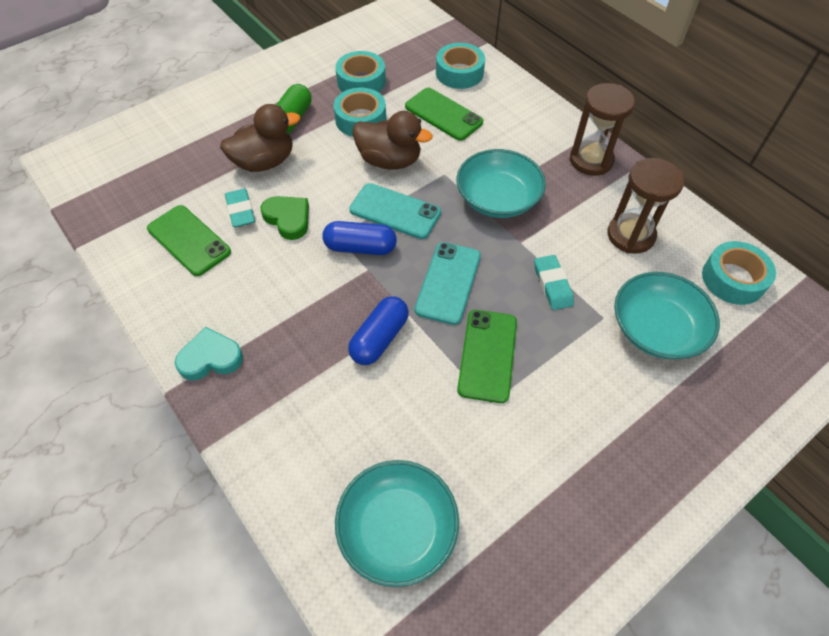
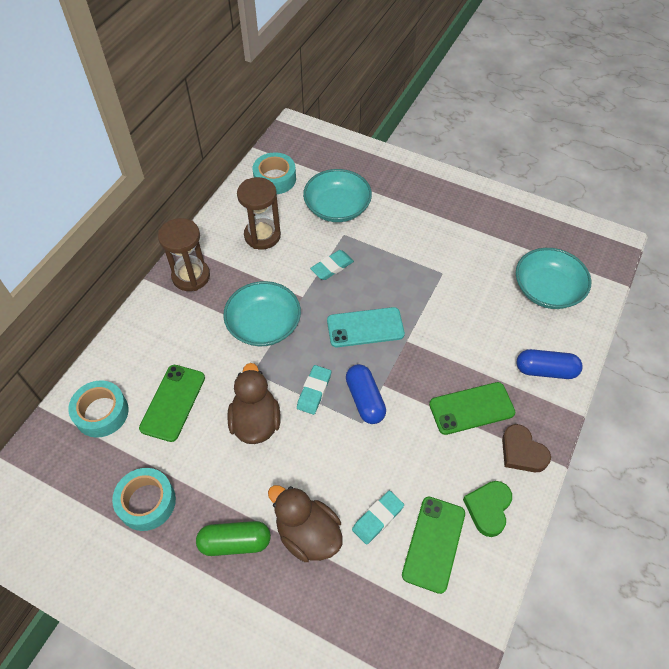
camera: 115 degrees left, 0 degrees up
(210, 358) = (522, 452): turquoise heart -> brown heart
(288, 219) = (365, 471): green heart -> green heart (488, 508)
(360, 119) = (209, 473): turquoise tape -> none
(379, 338) = (436, 350): blue capsule -> blue capsule (545, 370)
(395, 211) = (314, 391): turquoise phone -> turquoise eraser
(487, 355) = (410, 285): green phone -> green phone (471, 408)

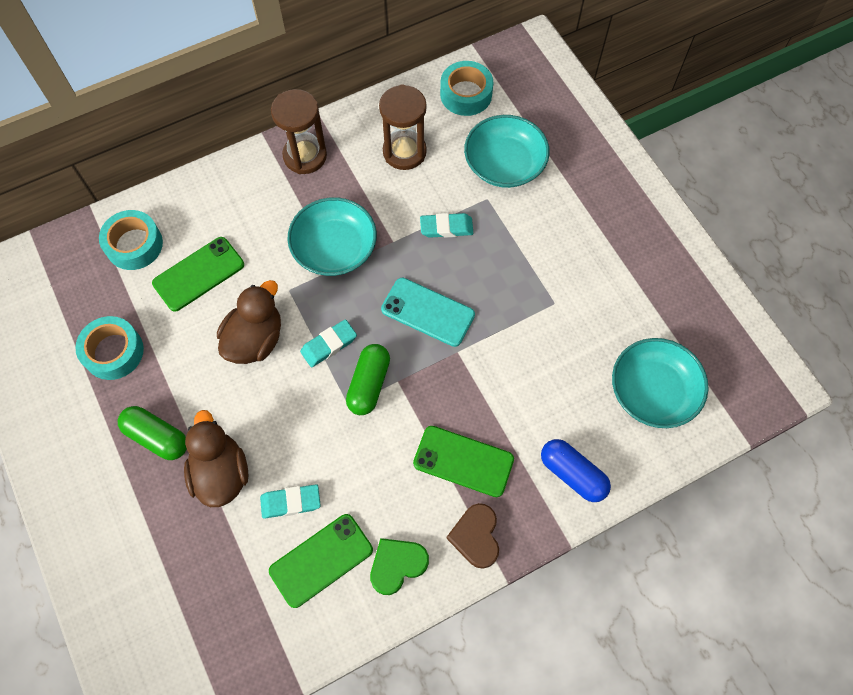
camera: 35 degrees right, 10 degrees up
(365, 399) = (369, 384): blue capsule -> green capsule

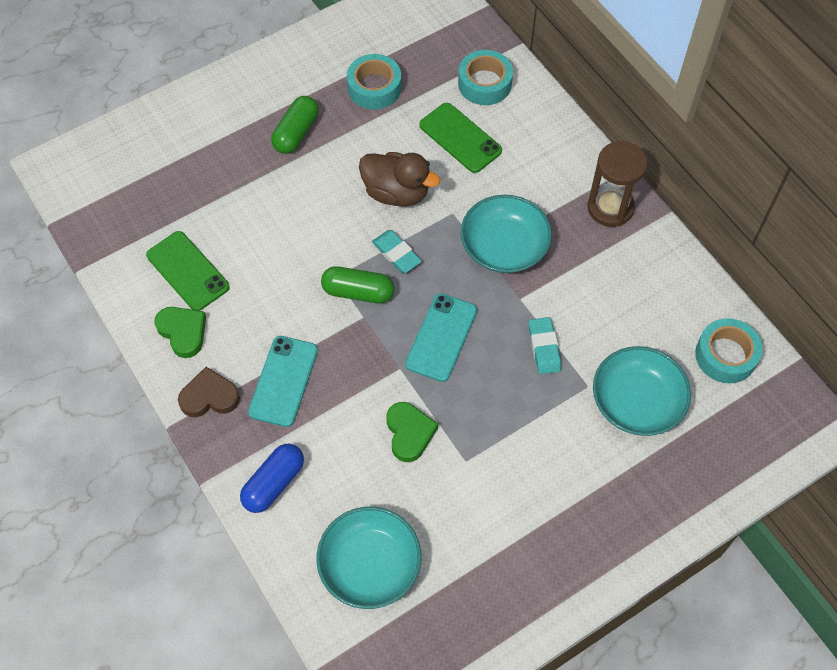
camera: 85 degrees right, 5 degrees down
(221, 473) = (265, 185): brown duck -> none
(291, 502) = (239, 241): turquoise eraser -> none
(404, 152) = (633, 299): brown hourglass -> none
(463, 461) = (283, 381): green phone -> turquoise phone
(525, 348) = (409, 433): none -> green heart

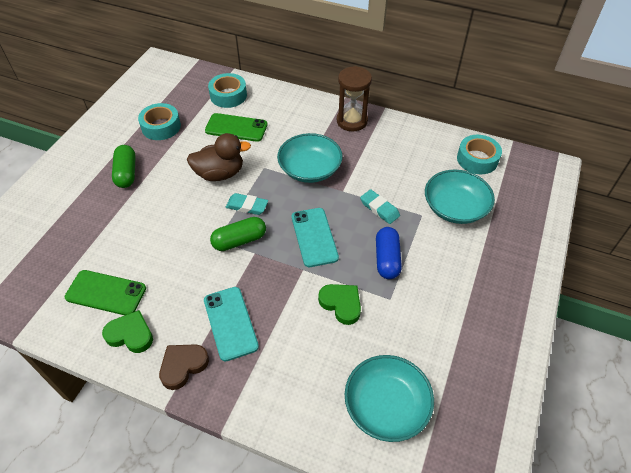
camera: 35 degrees left, 10 degrees down
(274, 483) = (276, 395): blue capsule -> blue capsule (387, 259)

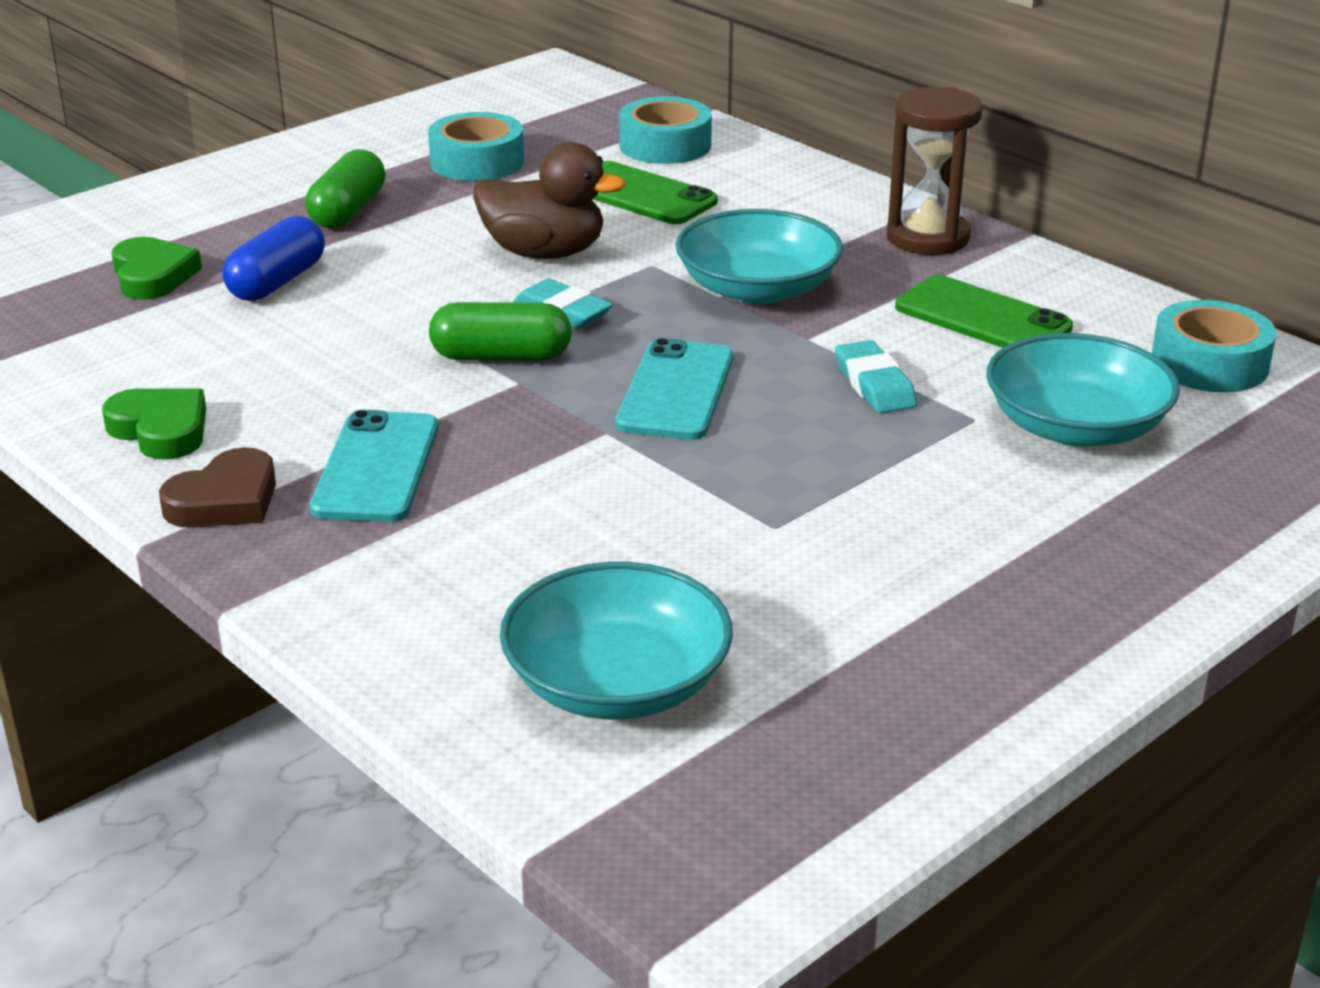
camera: 25 degrees right, 20 degrees down
(106, 293) = (163, 362): green phone -> green phone (982, 318)
(183, 366) = (225, 500): brown heart -> brown heart turned 150 degrees clockwise
(341, 304) = (649, 504): green heart -> green heart (152, 275)
(387, 259) = (822, 465): blue capsule -> blue capsule (277, 282)

